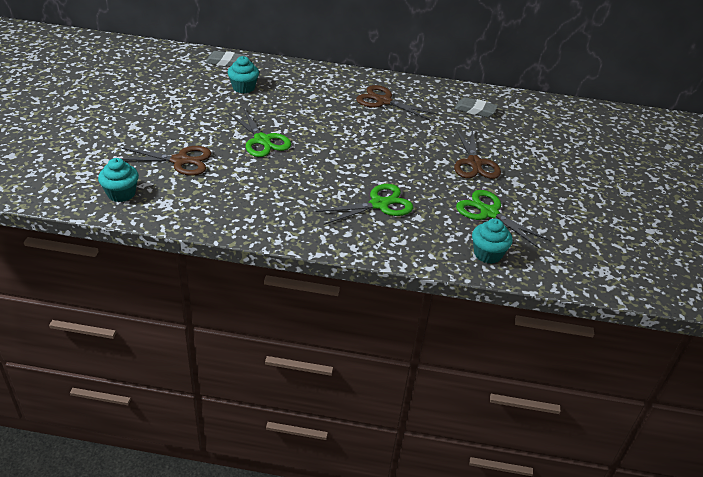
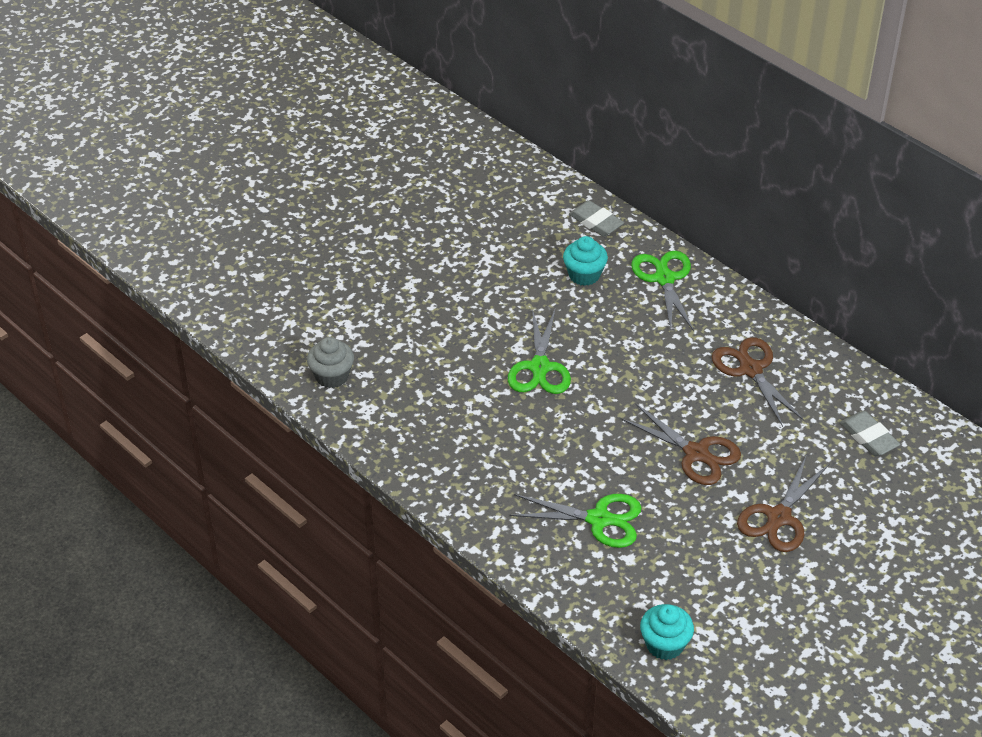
camera: 40 degrees right, 5 degrees up
(121, 194) = (332, 376): turquoise cupcake -> grey cupcake
(180, 161) = (424, 358): brown scissors -> brown scissors (696, 454)
(489, 213) = (723, 594): green scissors -> green scissors (664, 278)

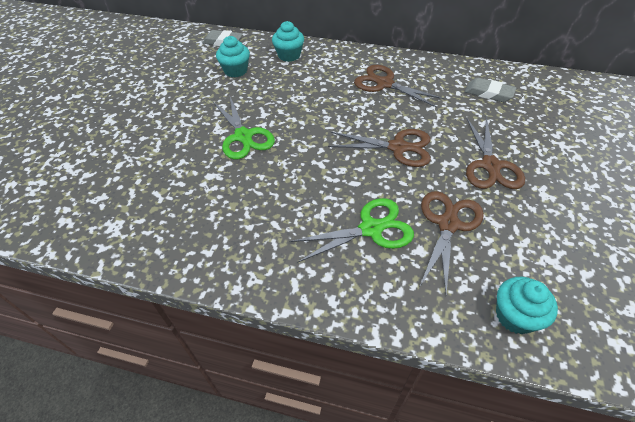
camera: 30 degrees left, 5 degrees up
(332, 376) = (67, 212): grey cupcake -> none
(664, 278) = (289, 55): green scissors -> turquoise cupcake
(677, 549) = (448, 224): none -> brown scissors

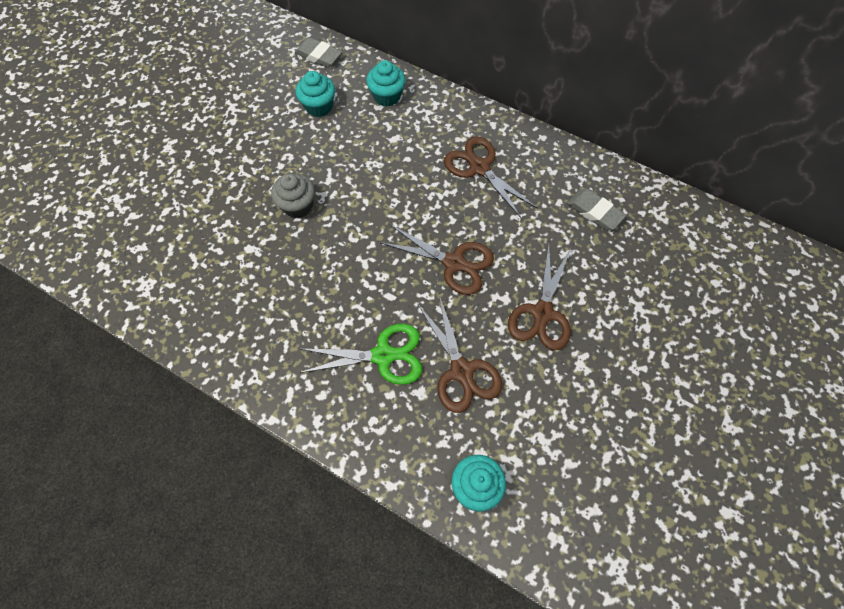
camera: 15 degrees right, 15 degrees up
(243, 136) = (298, 206): green scissors -> grey cupcake
(448, 224) = (461, 371): brown scissors -> brown scissors turned 120 degrees clockwise

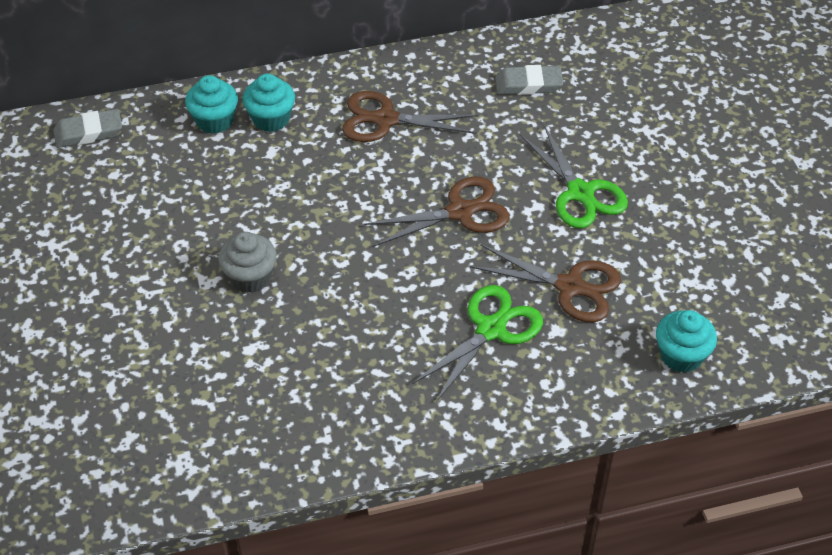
camera: 45 degrees left, 15 degrees down
(319, 106) = (153, 178): turquoise cupcake -> turquoise cupcake (271, 119)
(542, 313) = (580, 193): brown scissors -> green scissors

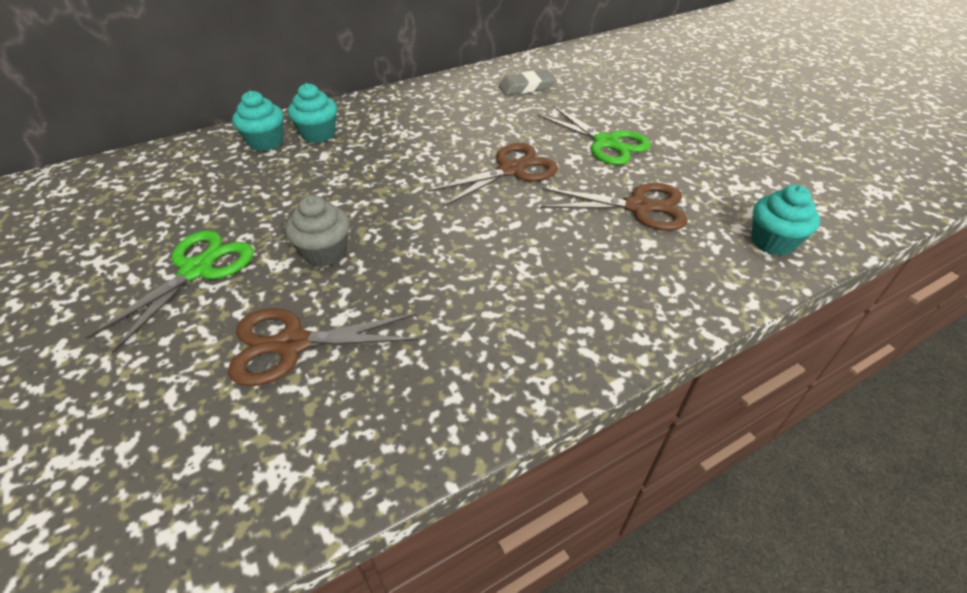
camera: 15 degrees left, 5 degrees down
(88, 133) = (141, 167): grey eraser -> none
(385, 120) = (420, 121): brown scissors -> brown scissors (292, 344)
(491, 329) = (586, 253): green scissors -> green scissors (197, 270)

